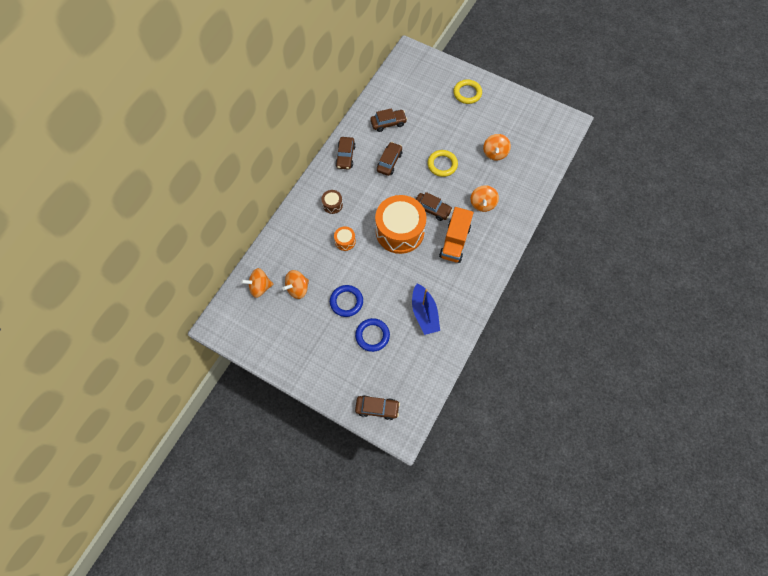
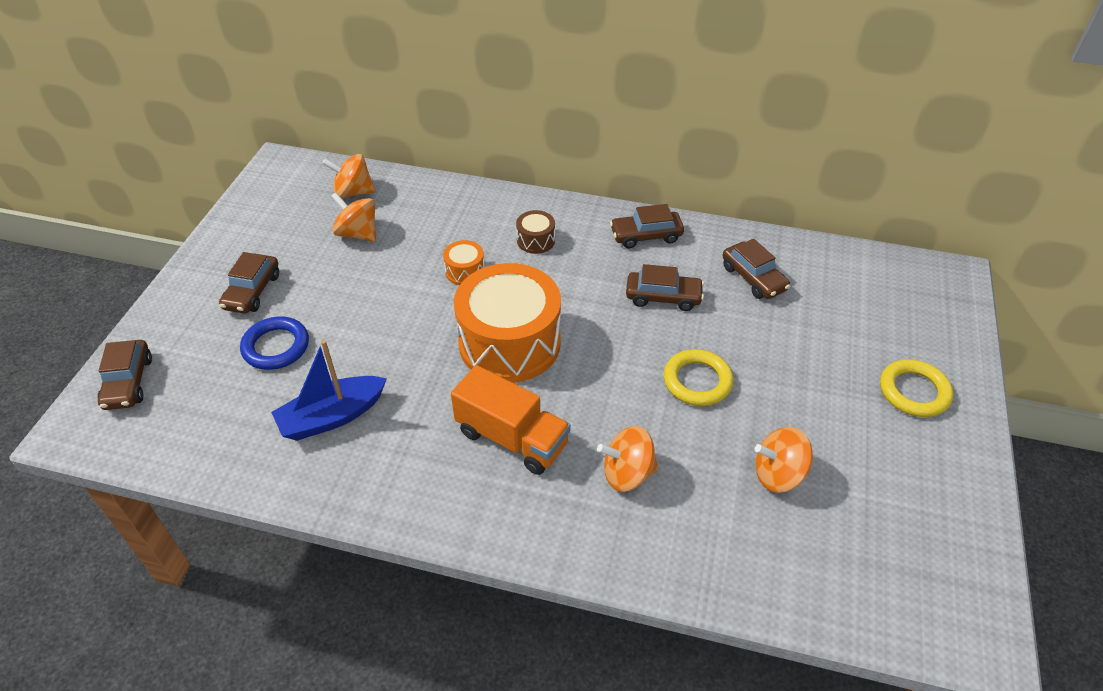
camera: 75 degrees right, 20 degrees down
(260, 287) = (353, 192): orange spinning top -> orange spinning top turned 60 degrees counterclockwise
(346, 302) = (341, 298): blue ring -> none
(432, 209) = (579, 384): brown car -> brown car (252, 291)
(454, 242) = (512, 438): orange truck -> orange truck turned 150 degrees counterclockwise

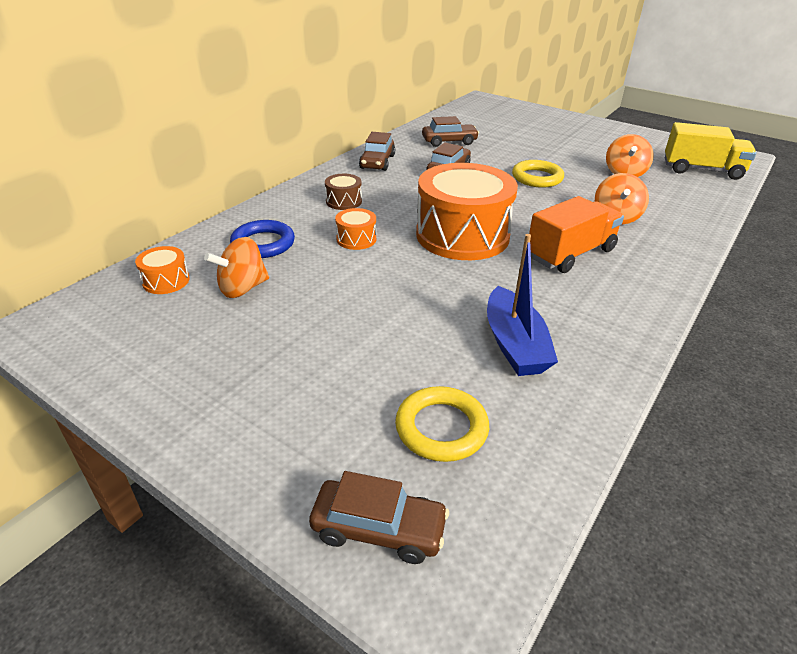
camera: 70 degrees left, 10 degrees down
(252, 291) = (276, 380): brown car -> none
(276, 347) = (388, 372): blue ring -> blue ring (263, 244)
(353, 192) = (166, 281): orange spinning top -> orange drum
(865, 577) = (702, 170): none -> yellow truck
(914, 391) = (569, 128): yellow ring -> yellow ring (441, 428)

